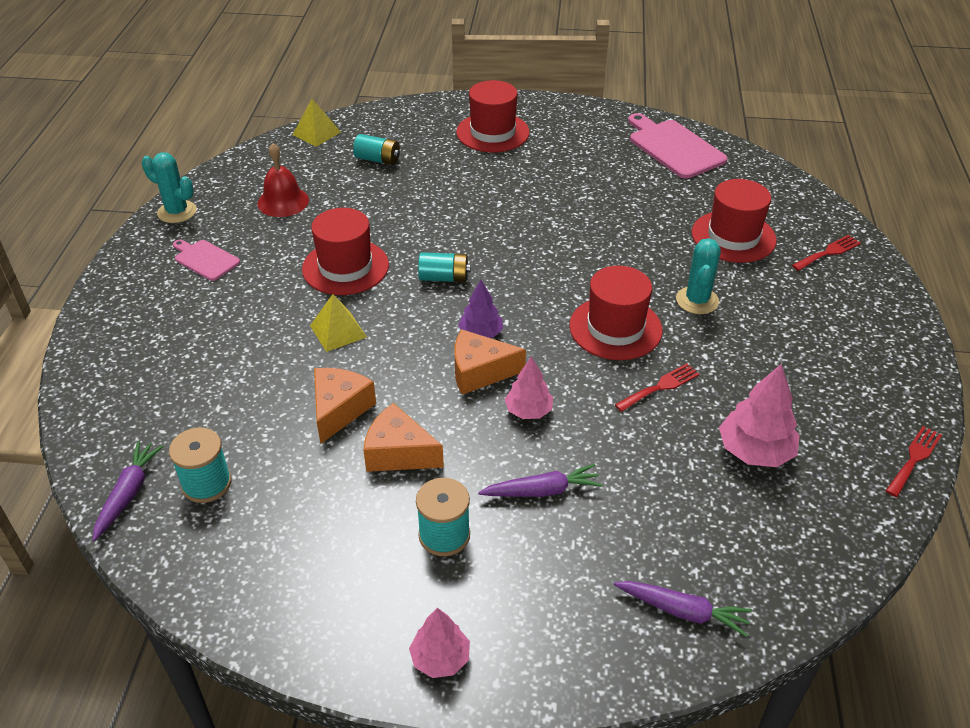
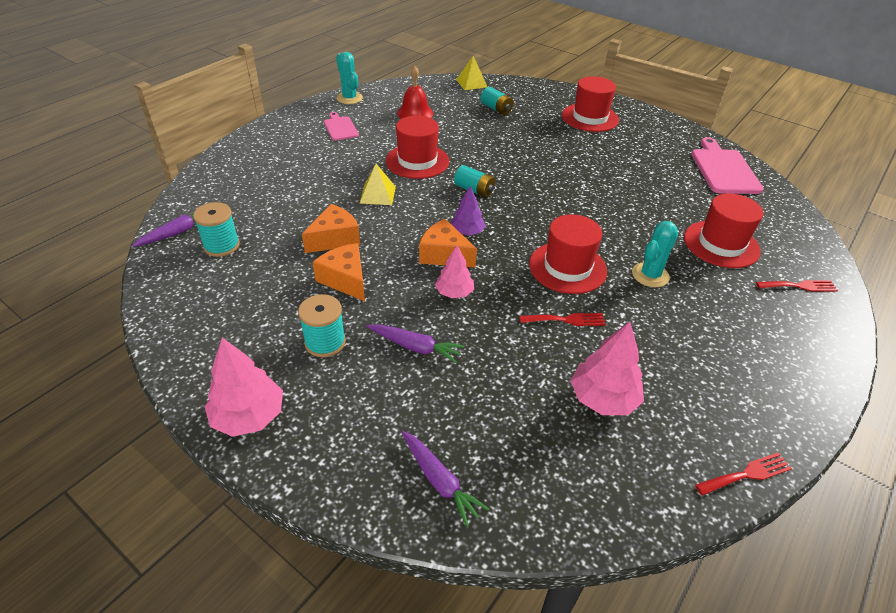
camera: 30 degrees right, 0 degrees up
(440, 658) = (249, 416): pink tree -> pink tree, size x1.55

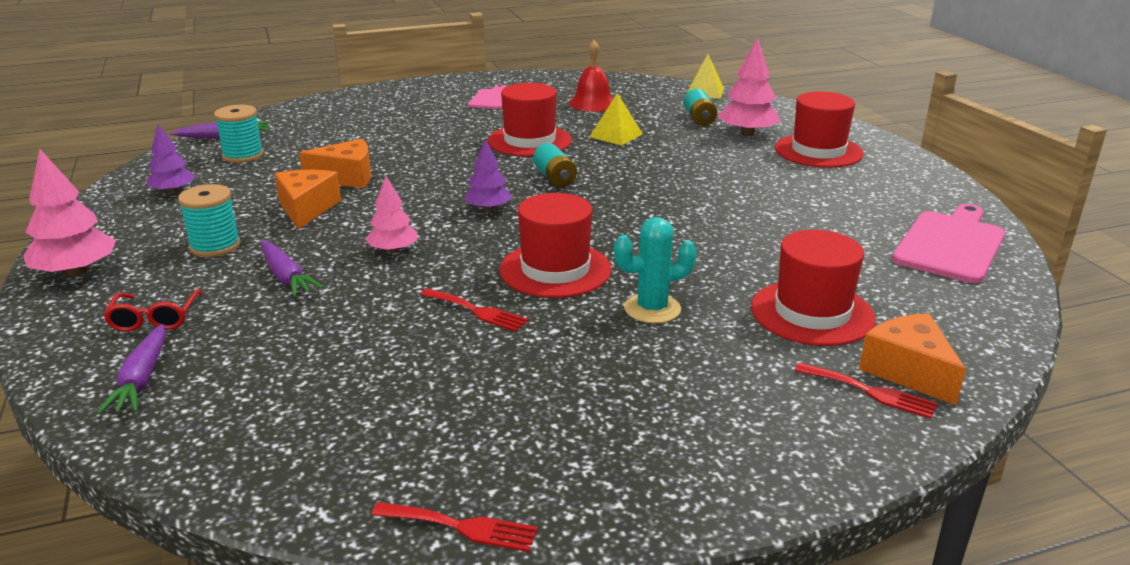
camera: 35 degrees right, 15 degrees down
(214, 304) = (173, 191): none -> purple tree
(349, 98) = (539, 78): turquoise cactus -> none
(375, 427) = (154, 319): none -> red glasses
(378, 195) = (443, 156): yellow pyramid -> yellow pyramid (616, 135)
(444, 255) = (433, 219): orange cheese -> orange cheese (908, 371)
(603, 398) = (405, 389): pink tree -> pink tree (747, 134)

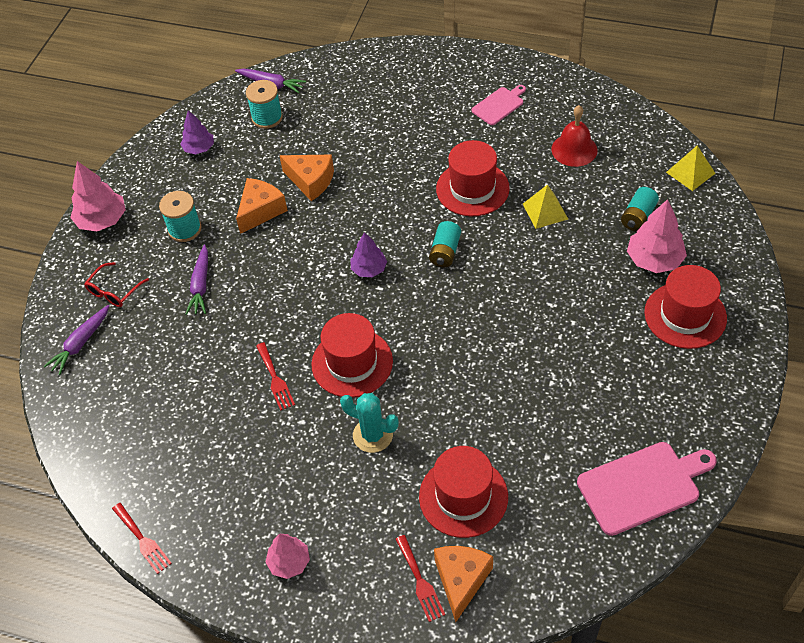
camera: 40 degrees right, 25 degrees up
(393, 250) = (276, 288): pink tree -> pink tree (289, 562)

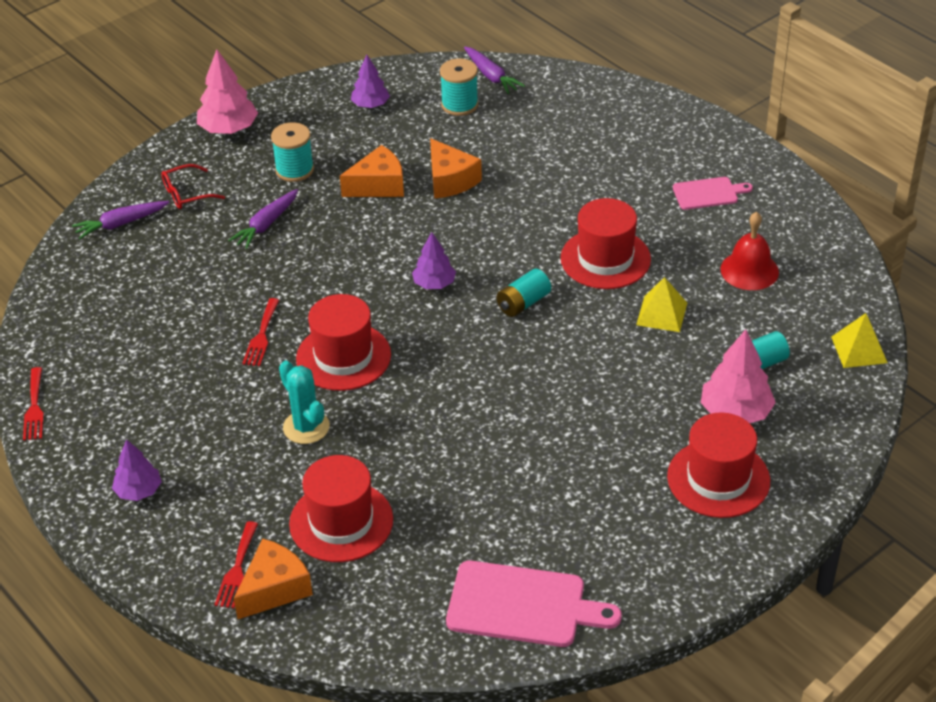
camera: 30 degrees right, 10 degrees down
(289, 562) = (139, 491): pink tree -> purple tree

